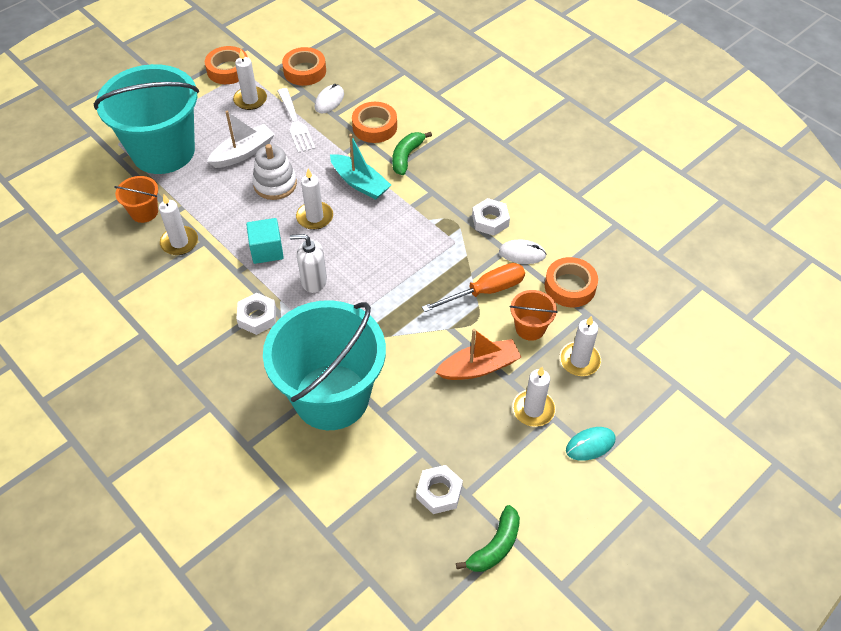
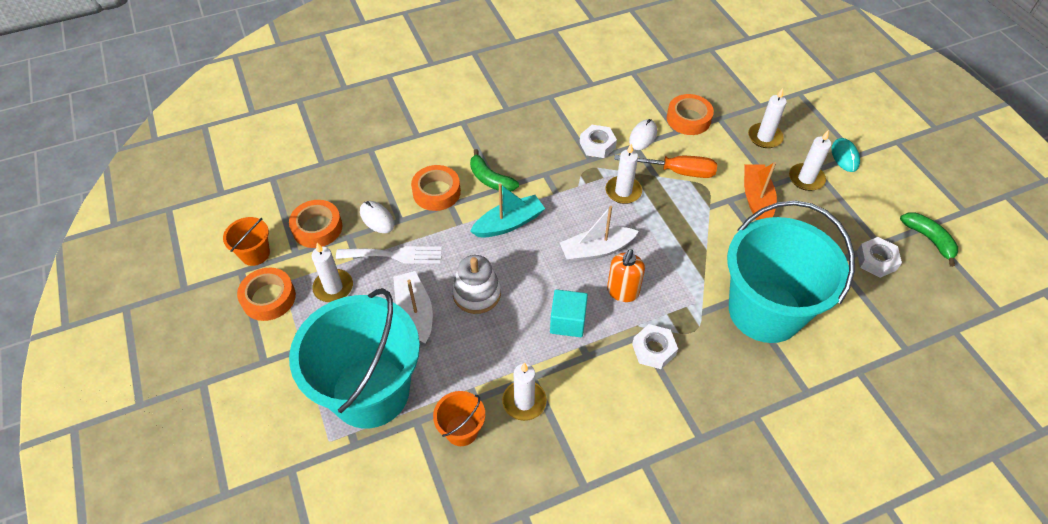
camera: 70 degrees left, 0 degrees up
(313, 281) = (622, 292): white soap dispenser -> orange soap dispenser
(315, 217) = (539, 271): white candle -> white candle (623, 191)
(354, 251) = (596, 250): none -> white boat
(485, 291) = (676, 171): orange screwdriver -> orange screwdriver turned 105 degrees clockwise
(530, 328) = (724, 156): orange bucket -> orange bucket (255, 254)

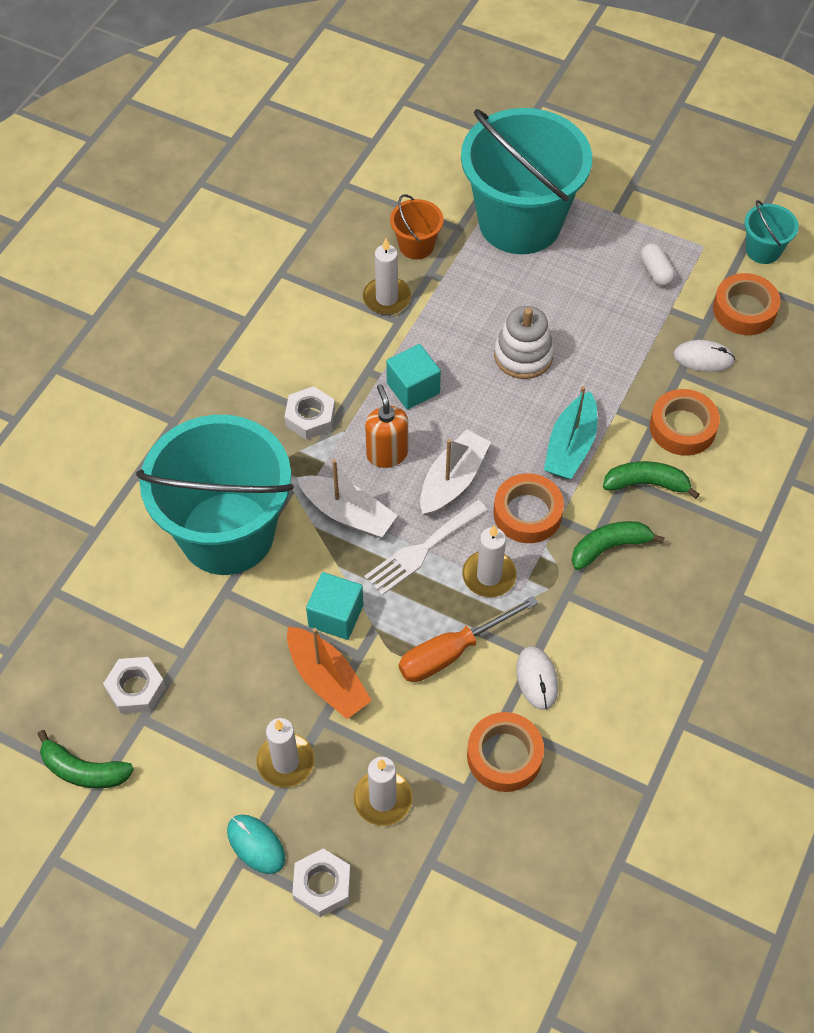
camera: 140 degrees right, 5 degrees up
(255, 254) = (763, 250): orange bucket -> turquoise bucket
(268, 298) = (697, 227): orange tape -> orange tape (527, 513)
(333, 287) = (655, 272): white candle -> white capsule
(395, 255) = (640, 336): white fork -> white fork (422, 550)
(415, 312) = (559, 302): white boat -> white boat (348, 514)
(545, 164) = (609, 547): none -> green banana
(597, 145) = (578, 622): white nut -> white nut (322, 885)
(728, 225) = (336, 616): none -> turquoise cube

